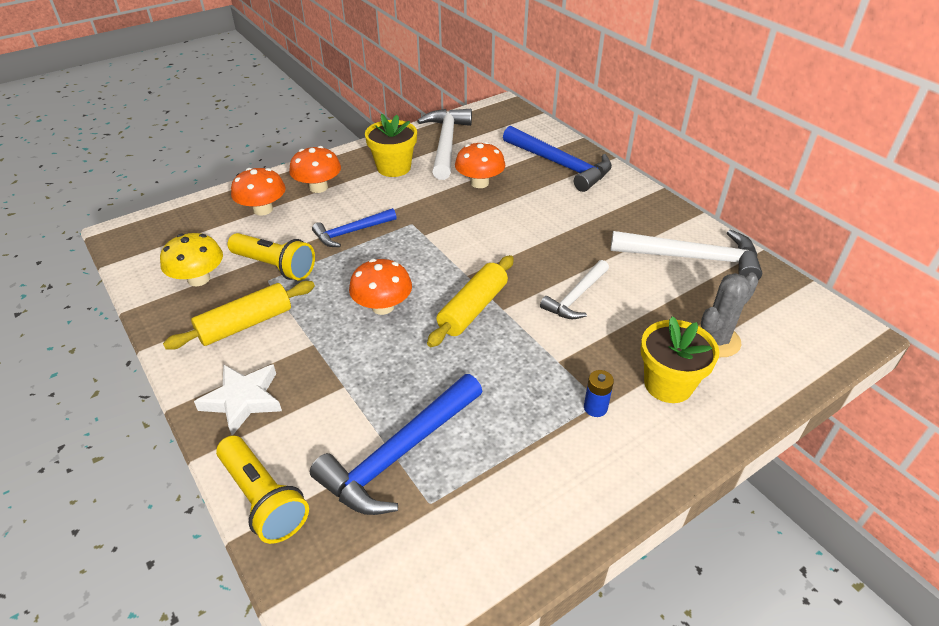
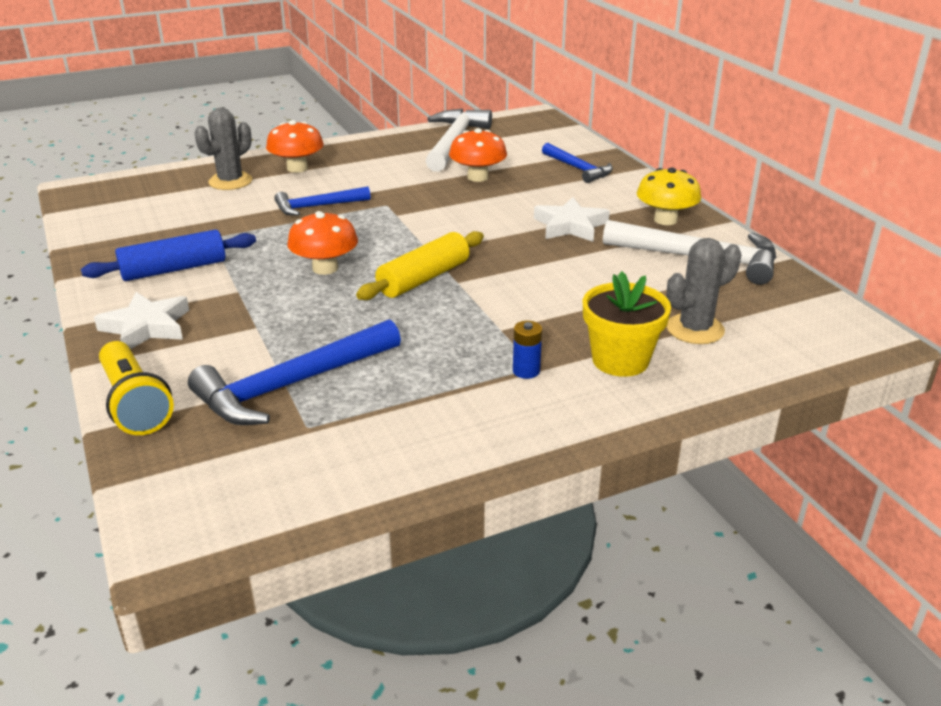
camera: 10 degrees right, 10 degrees down
(199, 279) = (141, 230): yellow mushroom -> yellow mushroom (665, 220)
(245, 324) = (174, 269): yellow rolling pin -> blue rolling pin
(263, 209) = (230, 181): orange mushroom -> grey cactus
(275, 266) = (224, 227): yellow flashlight -> none
(394, 168) = (387, 158): yellow flower pot -> none
(560, 165) = (578, 169): blue hammer -> blue hammer, size x0.60
(576, 232) = (570, 226): none -> white star
(576, 297) = (546, 279): white hammer -> none

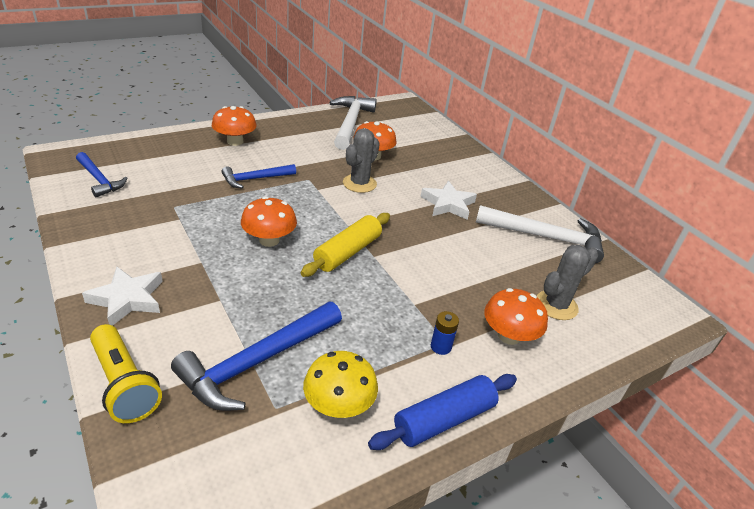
camera: 10 degrees left, 5 degrees up
(174, 269) = (145, 238): blue rolling pin -> blue rolling pin (444, 420)
(230, 181) = (183, 152): grey cactus -> grey cactus (359, 183)
(578, 169) = (444, 151): blue hammer -> blue hammer (99, 180)
(620, 360) = (509, 336): yellow flower pot -> orange mushroom
(665, 220) = (514, 201): yellow mushroom -> yellow mushroom (339, 405)

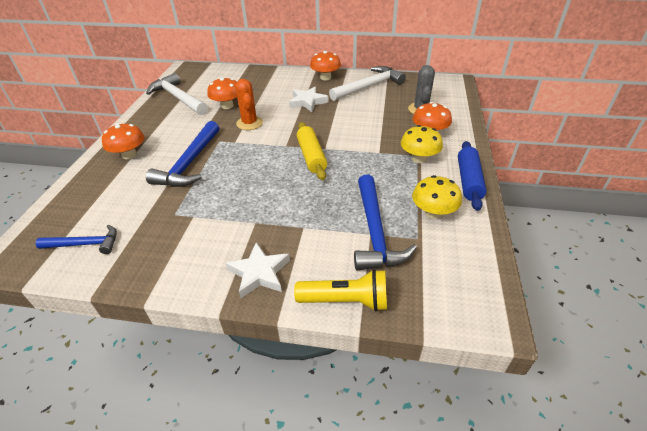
camera: 45 degrees left, 5 degrees up
(255, 179) = (190, 163): blue hammer -> blue hammer, size x1.66
(269, 240) = (265, 183): orange mushroom -> orange mushroom (325, 77)
(359, 183) = (249, 123): grey cactus -> orange cactus
(441, 347) = (419, 158): blue battery -> yellow mushroom

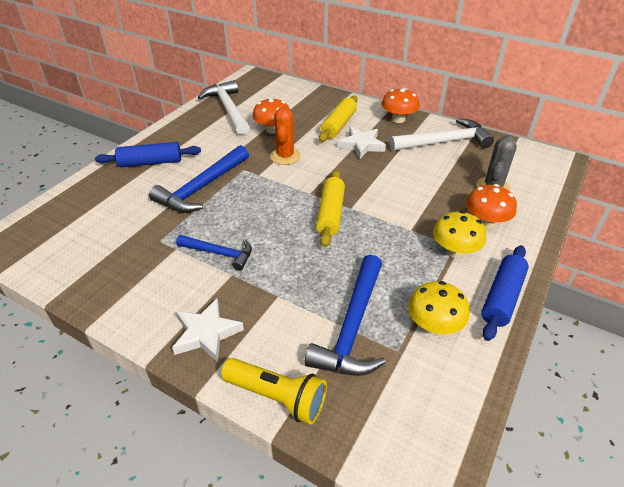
camera: 20 degrees right, 0 degrees up
(85, 244) = (67, 248): blue hammer -> blue hammer (219, 253)
(129, 155) = (150, 163): orange mushroom -> blue rolling pin
(280, 91) = (338, 125): none -> yellow rolling pin

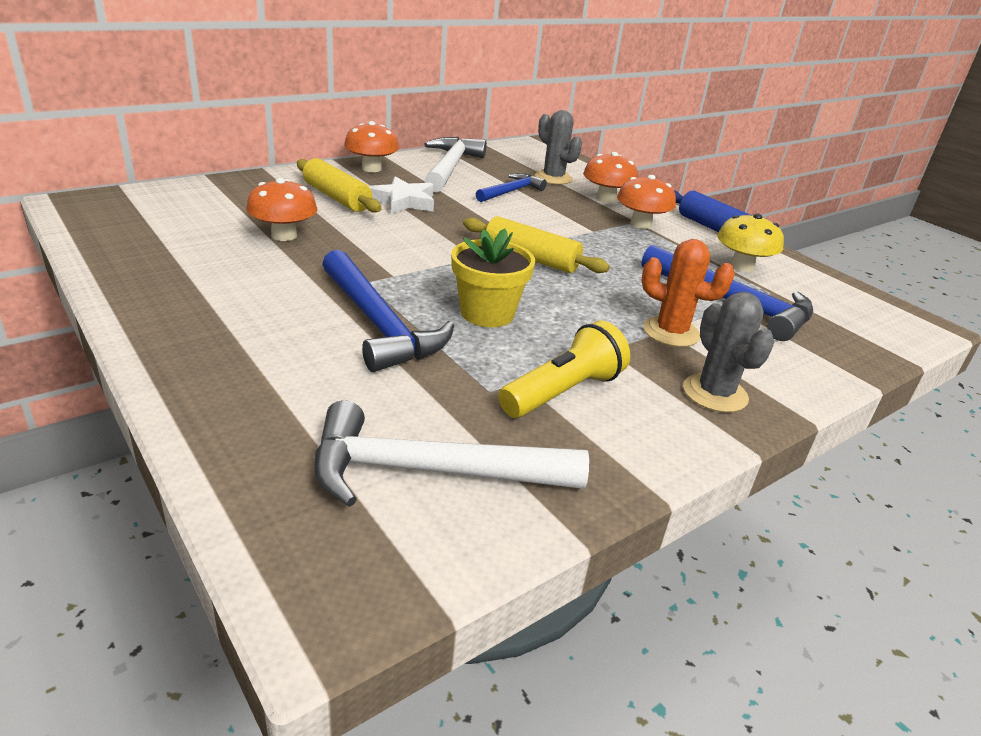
camera: 70 degrees left, 10 degrees down
(150, 163) = (238, 353): blue rolling pin -> none
(206, 333) = (715, 393): white star -> grey cactus
(219, 253) = (558, 347): blue hammer -> blue hammer (511, 191)
(228, 109) = (160, 248): white hammer -> white hammer (430, 472)
(240, 217) = (487, 313): none -> yellow flower pot
(277, 397) = (825, 371): yellow flashlight -> yellow flashlight (563, 392)
(285, 156) = (369, 247): orange cactus -> orange cactus (671, 332)
(455, 251) = (640, 224): yellow mushroom -> orange mushroom

